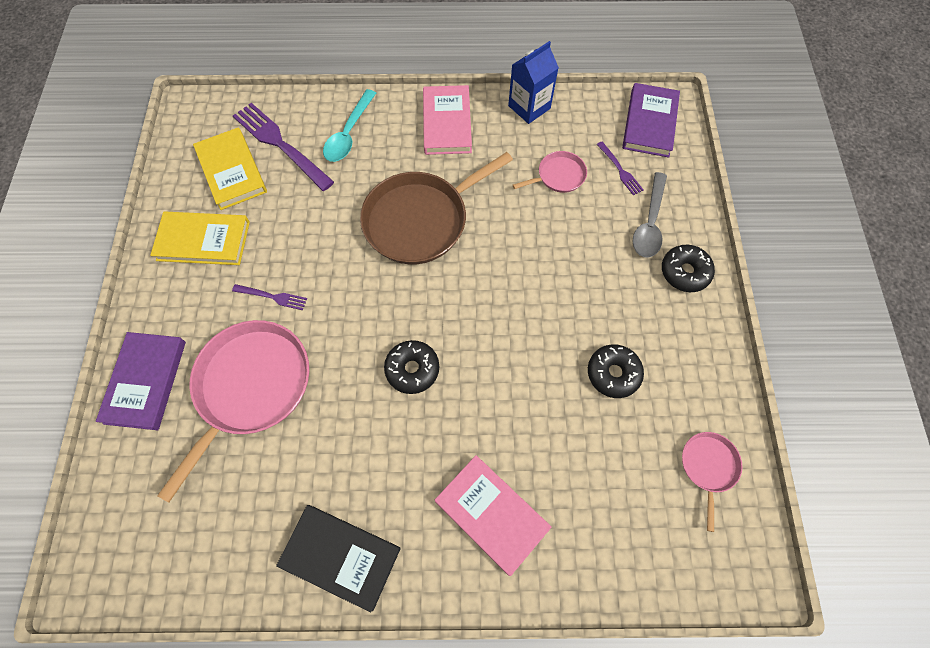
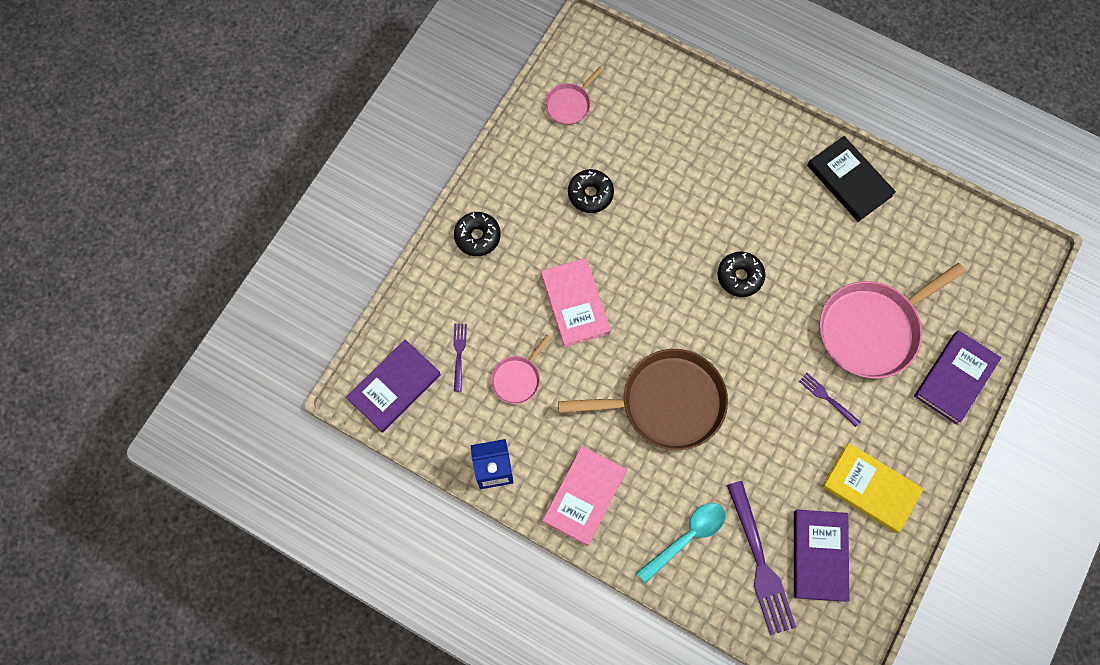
camera: 150 degrees left, 5 degrees up
(232, 171) = (819, 555): yellow book -> purple book
(491, 514) = (734, 153): pink book -> pink book (575, 304)
(558, 176) = (517, 379): pink pan -> pink pan turned 60 degrees counterclockwise
(649, 223) = (473, 291): grey spoon -> none

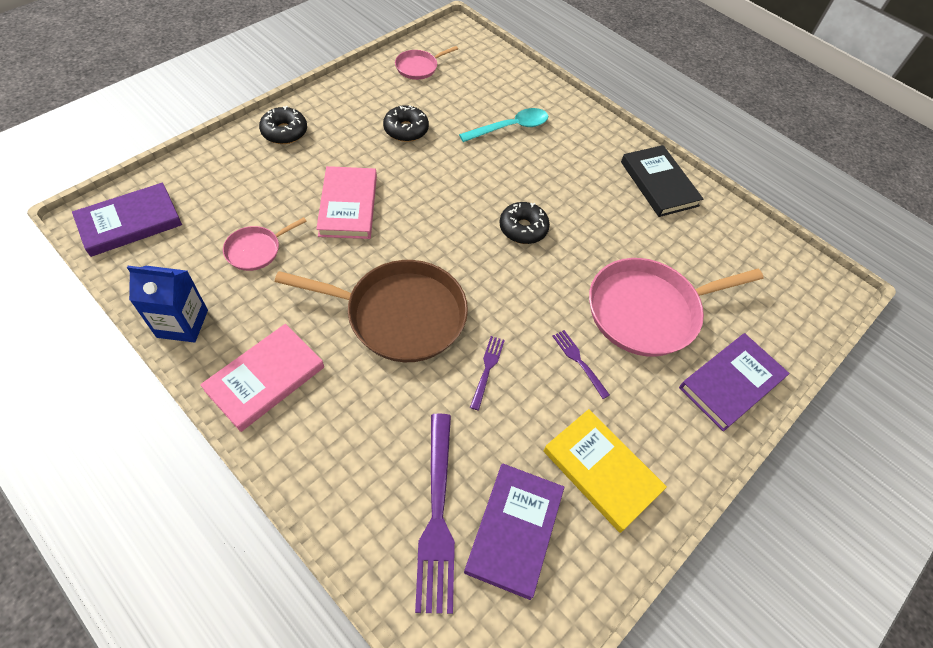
camera: 10 degrees right, 15 degrees down
(459, 354) = (211, 214): purple fork -> purple fork (487, 369)
(687, 537) = (361, 458): turquoise spoon -> turquoise spoon (511, 128)

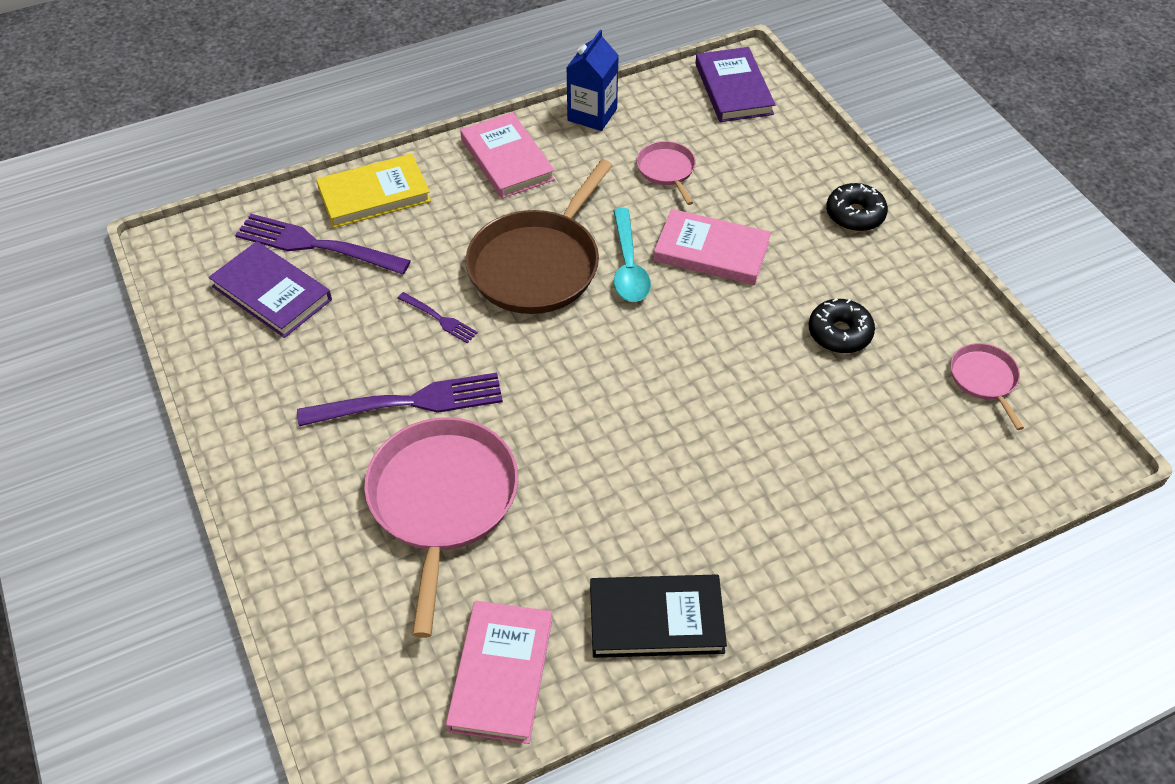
camera: 115 degrees right, 5 degrees down
(511, 128) = (824, 458): turquoise spoon -> turquoise spoon (628, 266)
(523, 228) = (622, 411): black donut -> none
(579, 361) = (409, 402): purple fork -> purple fork, size x2.03
(601, 471) = (283, 377): yellow book -> yellow book (374, 195)
(731, 383) = (305, 547): purple book -> none
(736, 245) = (501, 674): none -> pink book

